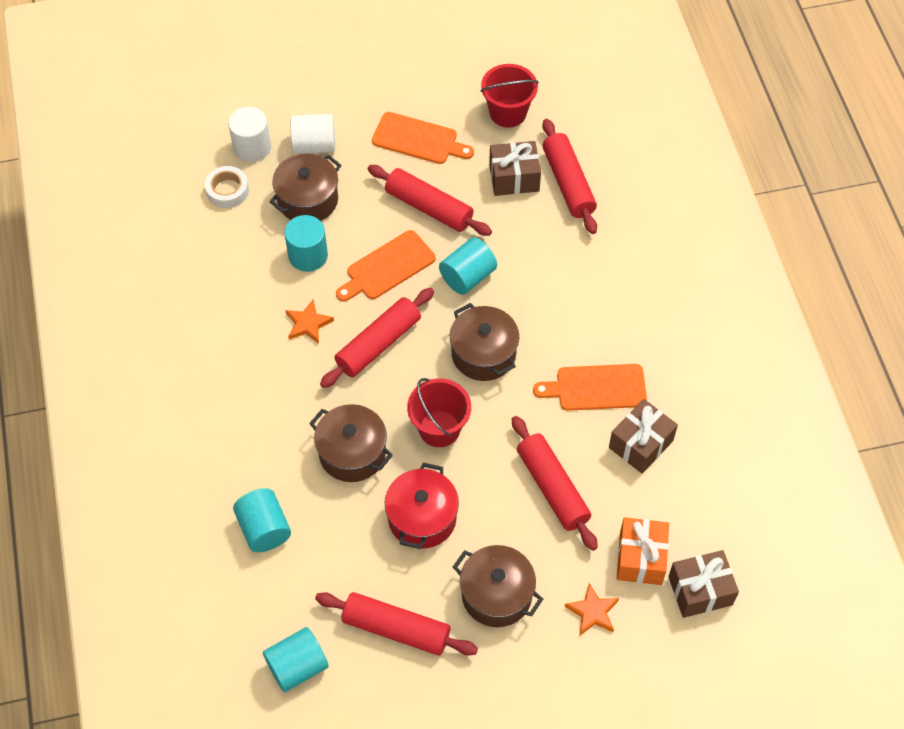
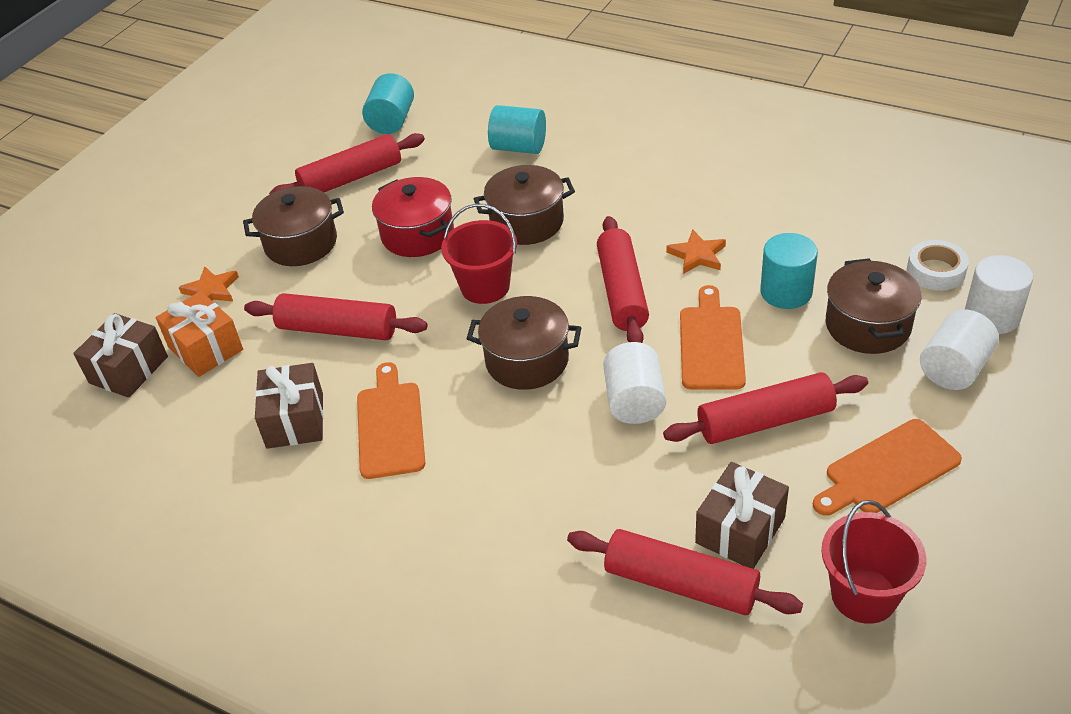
camera: 135 degrees right, 15 degrees down
(467, 276) = (634, 401): turquoise cylinder -> white cylinder
(596, 388) = (390, 425): orange cutting board -> orange cutting board turned 45 degrees counterclockwise

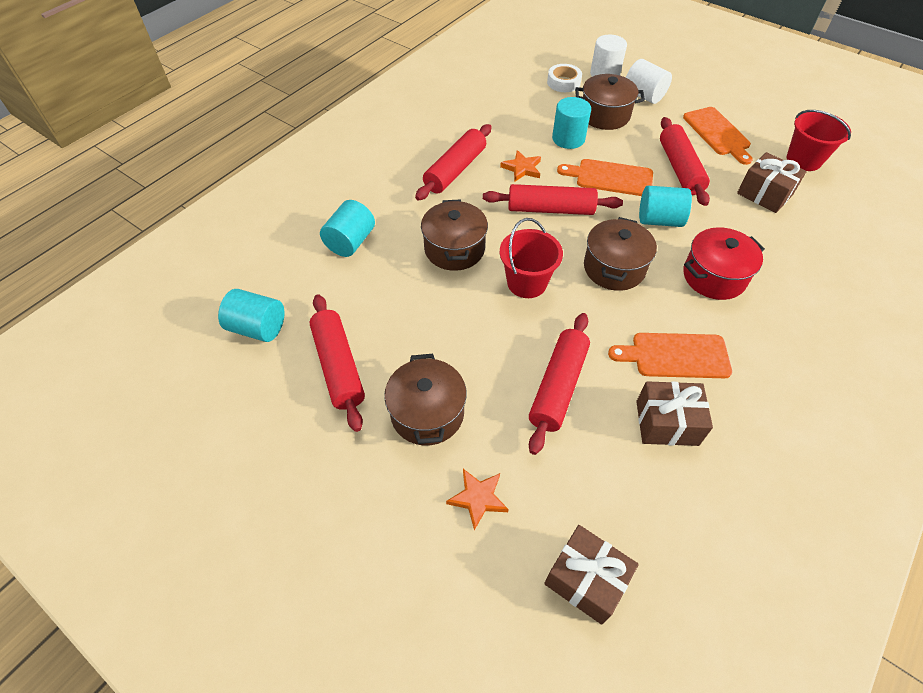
camera: 85 degrees left, 10 degrees up
(205, 348) = (565, 501): orange gift -> none
(417, 234) = (445, 321): red pot -> red pot (714, 276)
(634, 401) = (659, 220): white cylinder -> turquoise cylinder
(681, 584) = (806, 224): red rolling pin -> red rolling pin (455, 170)

